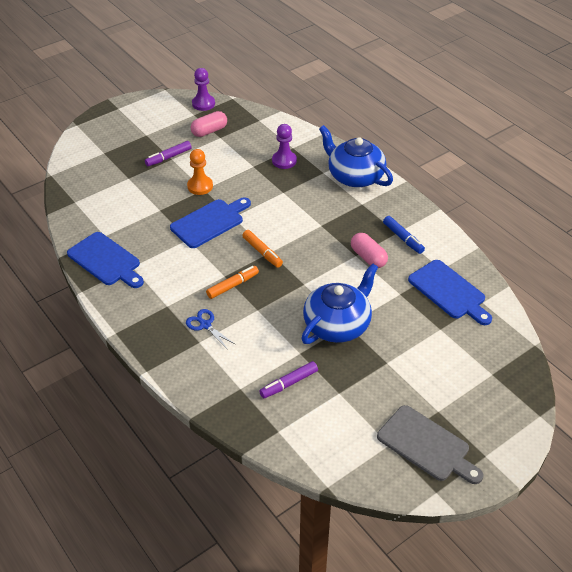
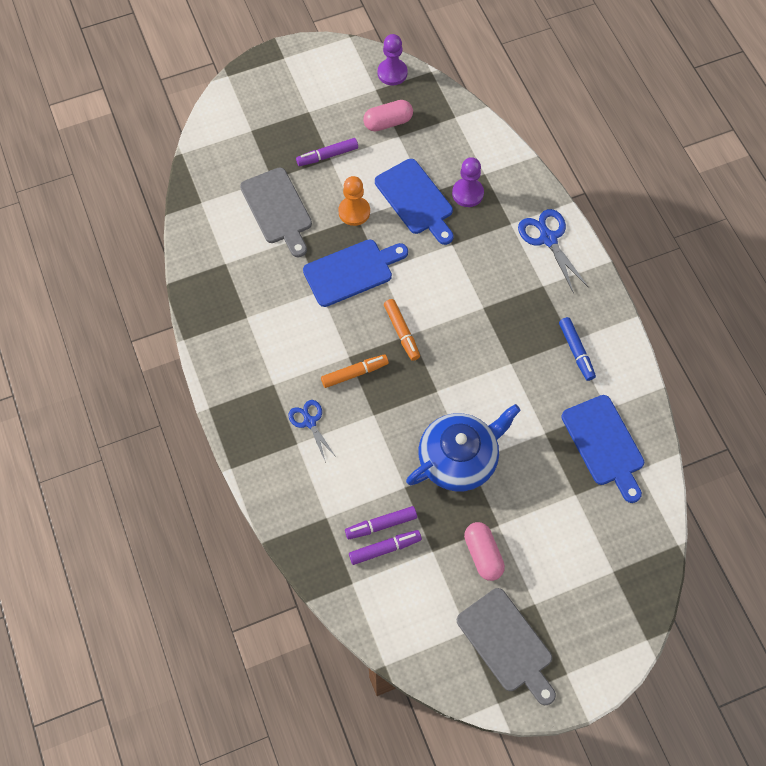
camera: 15 degrees right, 20 degrees up
(106, 261) = (219, 301): blue cutting board -> blue cutting board (416, 200)
(138, 195) = (277, 209): none -> grey cutting board
(298, 400) = (385, 548): none -> purple marker
(354, 176) = (548, 239): blue teapot -> blue scissors
(368, 257) = (524, 370): pink capsule -> pink capsule (483, 554)

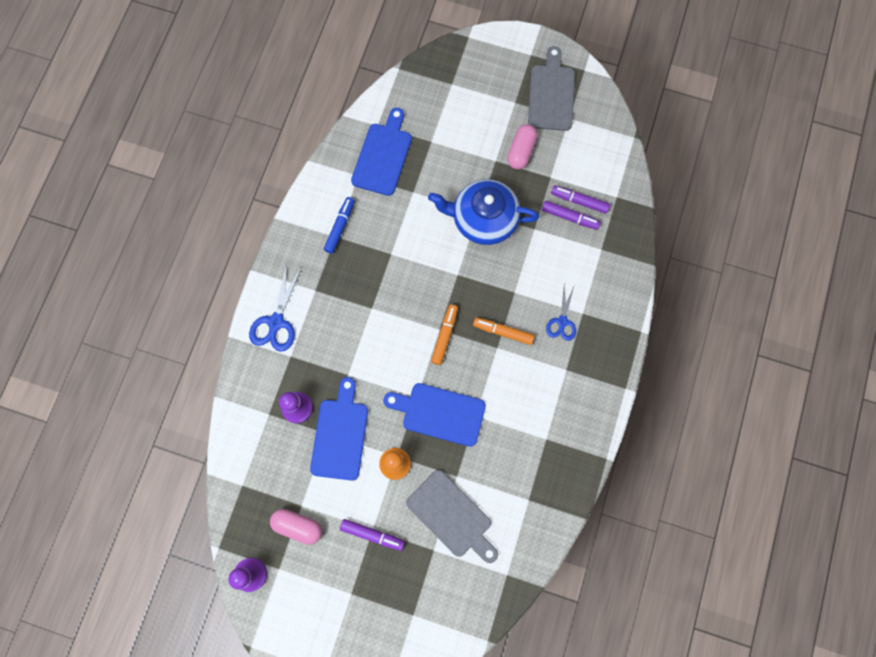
camera: 140 degrees left, 10 degrees up
(277, 209) = (451, 516): grey cutting board -> grey cutting board turned 120 degrees clockwise

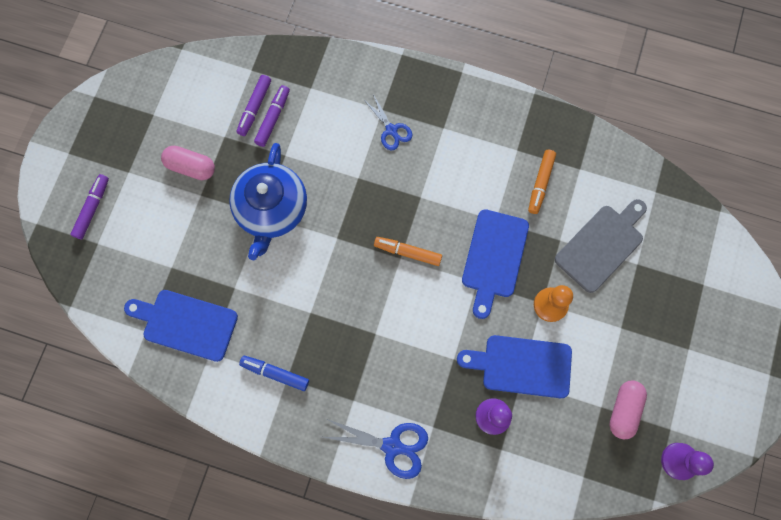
camera: 90 degrees left, 0 degrees up
(372, 535) = (626, 328): purple marker -> purple marker (92, 208)
(503, 332) = (403, 190): orange marker -> orange marker (540, 183)
(551, 94) = (122, 132): grey cutting board -> none
(562, 321) = (391, 130): blue scissors -> blue scissors turned 45 degrees clockwise

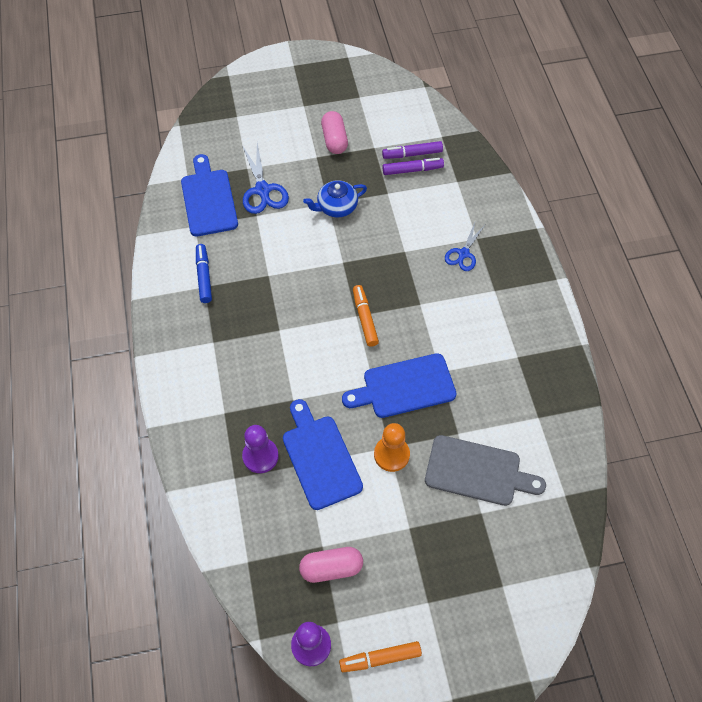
camera: 60 degrees right, 15 degrees down
(92, 208) = (261, 100): purple marker -> none
(271, 209) = (336, 207): blue teapot -> blue teapot, size x0.59
(392, 446) = (190, 389): blue scissors -> blue scissors (262, 190)
(540, 183) = (500, 391): orange marker -> orange marker (380, 658)

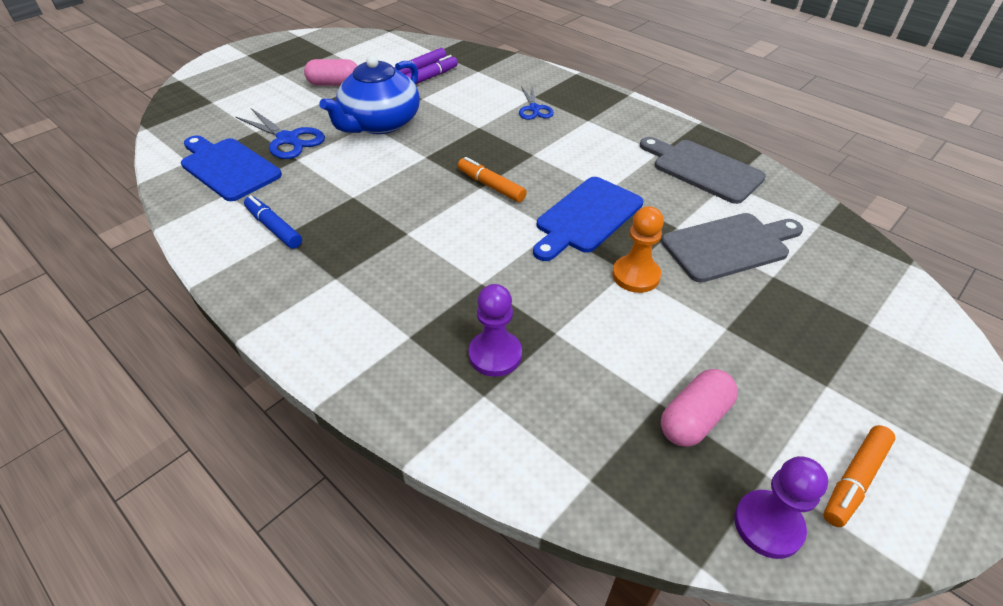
camera: 35 degrees left, 15 degrees down
(320, 458) = (565, 318): blue cutting board -> none
(334, 140) = (334, 84): pink capsule -> pink capsule turned 45 degrees counterclockwise
(336, 207) = (380, 123): blue teapot -> blue teapot, size x1.71
(533, 394) = (703, 169): none -> grey cutting board

